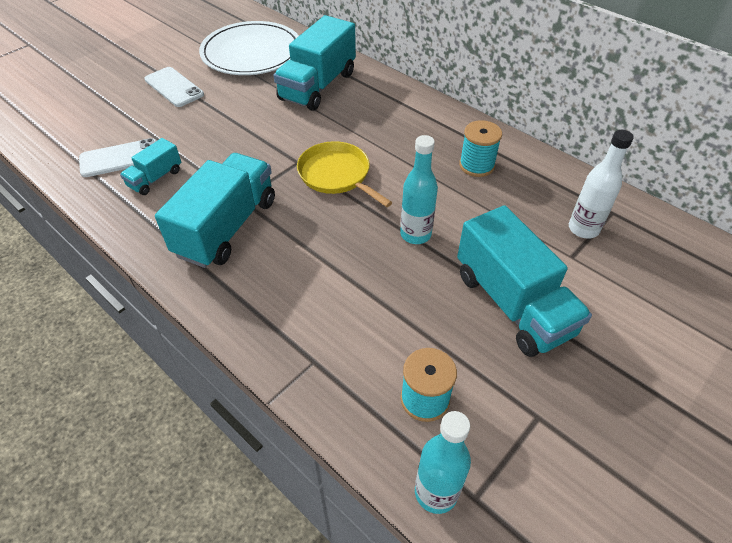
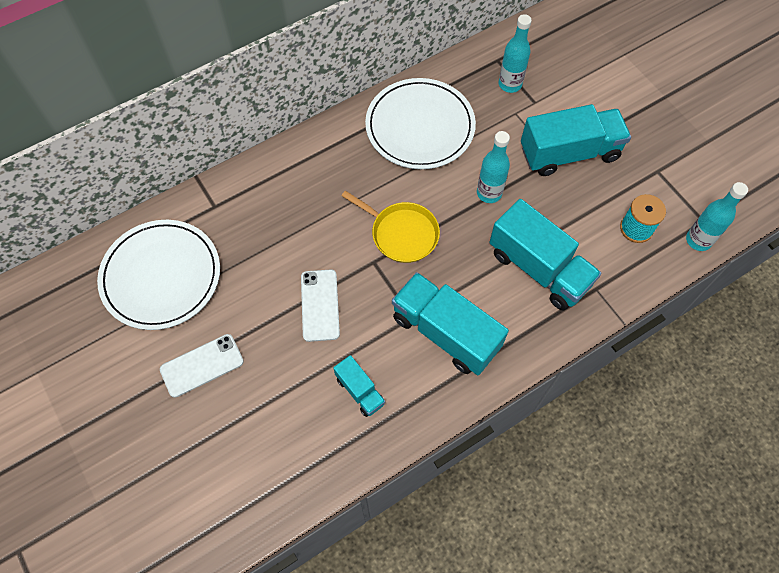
camera: 75 degrees left, 15 degrees up
(120, 158) = (316, 425): white phone -> white phone (320, 305)
(318, 86) = (256, 222): turquoise truck -> turquoise truck (539, 268)
(337, 175) = (401, 233): yellow pan -> yellow pan turned 120 degrees counterclockwise
(476, 165) = (420, 126): turquoise spool -> white plate
(583, 229) = (510, 84): white bottle -> turquoise bottle

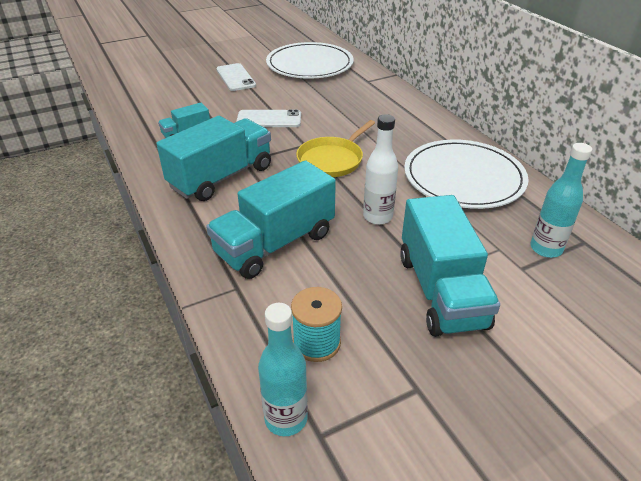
camera: 95 degrees right, 25 degrees down
(489, 193) = (377, 217): turquoise bottle -> white bottle

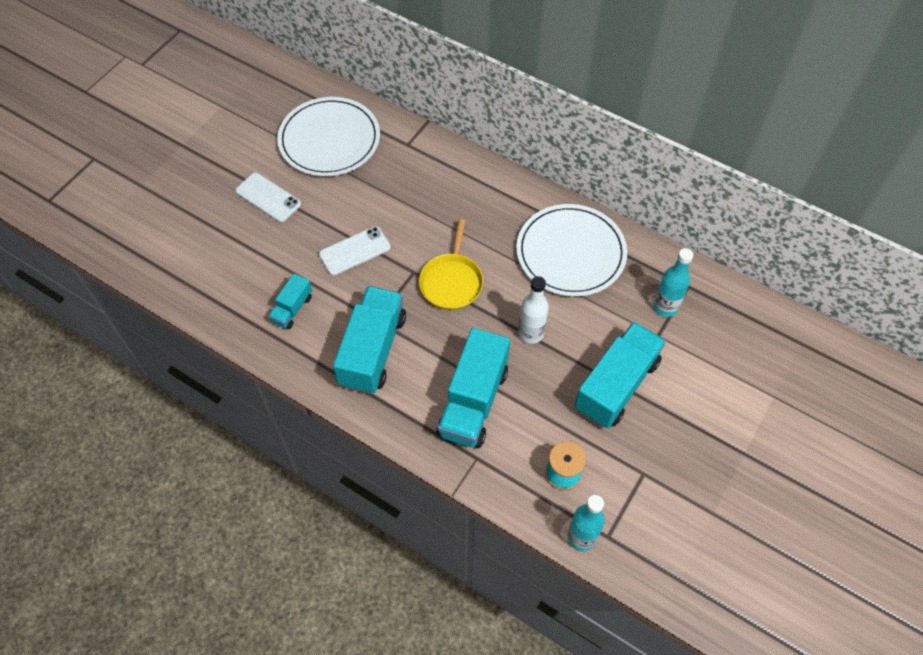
camera: 30 degrees left, 20 degrees up
(441, 291) = (616, 385): turquoise truck -> turquoise truck turned 105 degrees counterclockwise

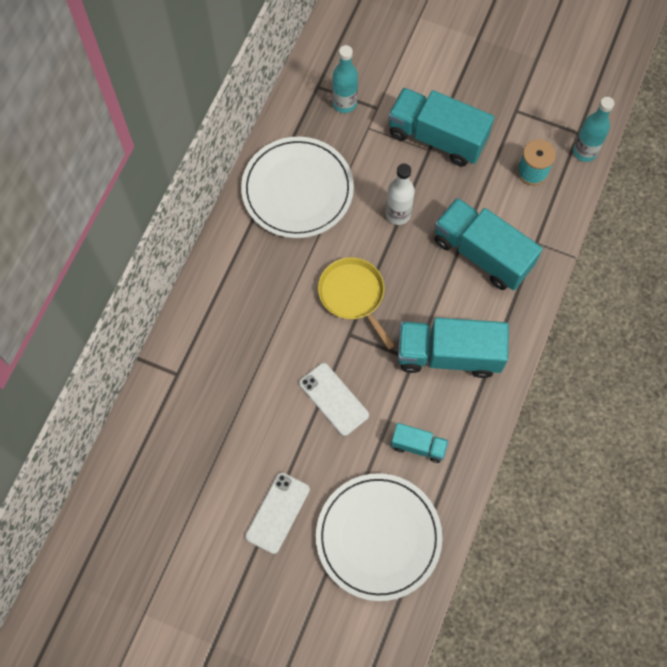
camera: 100 degrees left, 10 degrees up
(329, 140) = (181, 464): white plate -> white plate (378, 537)
(451, 281) = (353, 295): yellow pan -> yellow pan turned 120 degrees counterclockwise
(473, 402) = (482, 254): turquoise truck -> turquoise truck turned 150 degrees counterclockwise

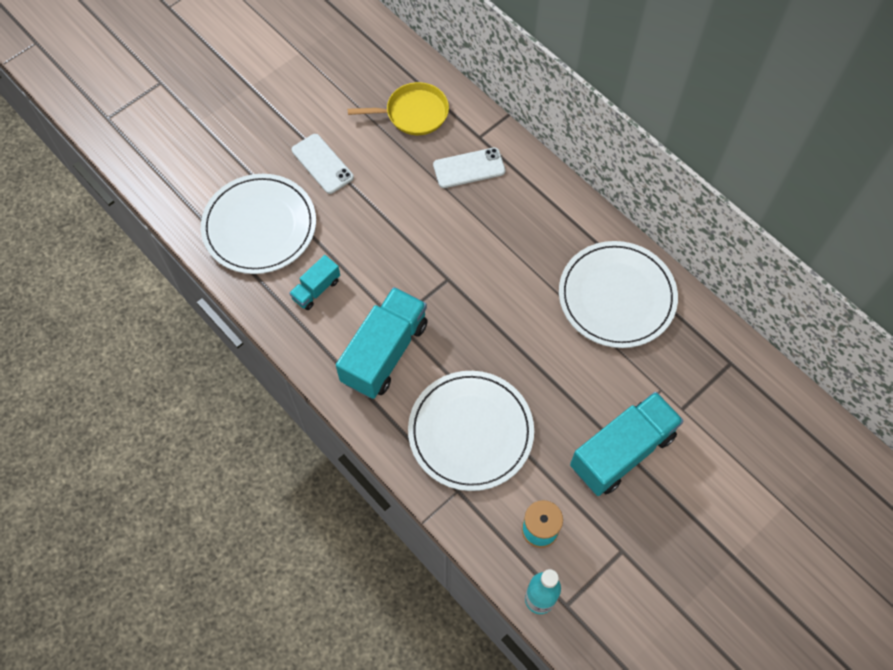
camera: 115 degrees right, 5 degrees down
(333, 399) = (394, 242): white phone -> white phone (469, 168)
(344, 103) = (699, 380): turquoise bottle -> none
(353, 295) = (484, 298): yellow pan -> yellow pan (413, 113)
(398, 214) = (550, 374): white bottle -> none
(482, 254) = (470, 432): turquoise truck -> white plate

